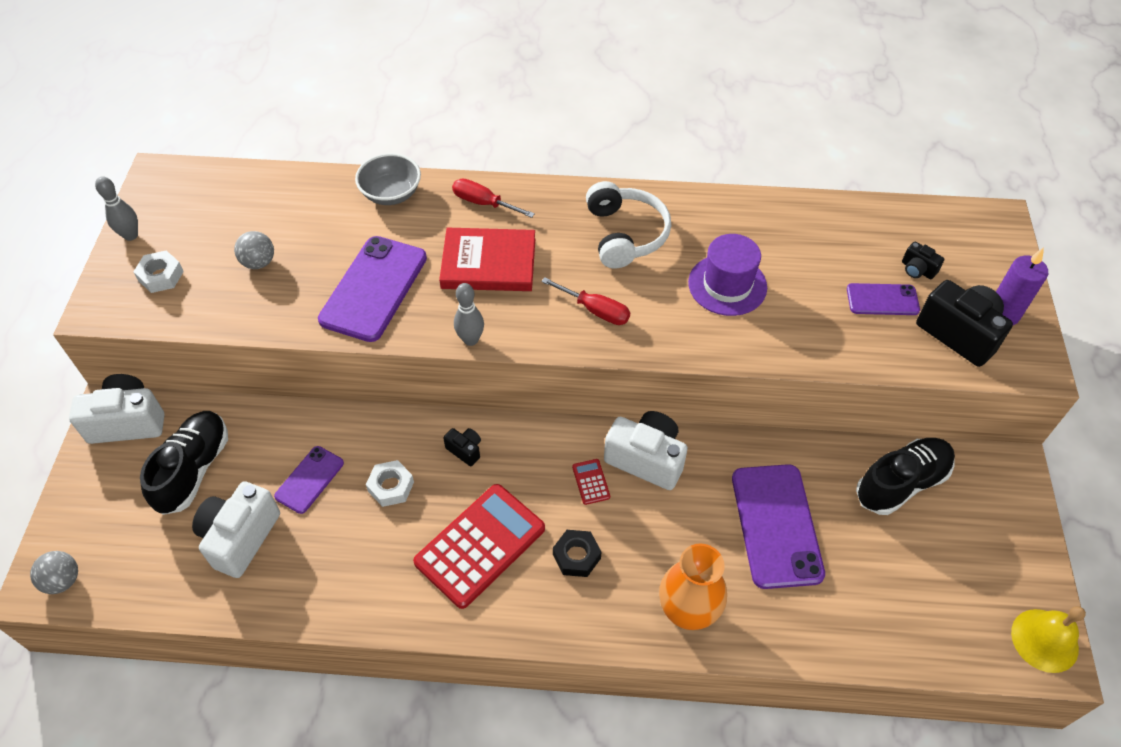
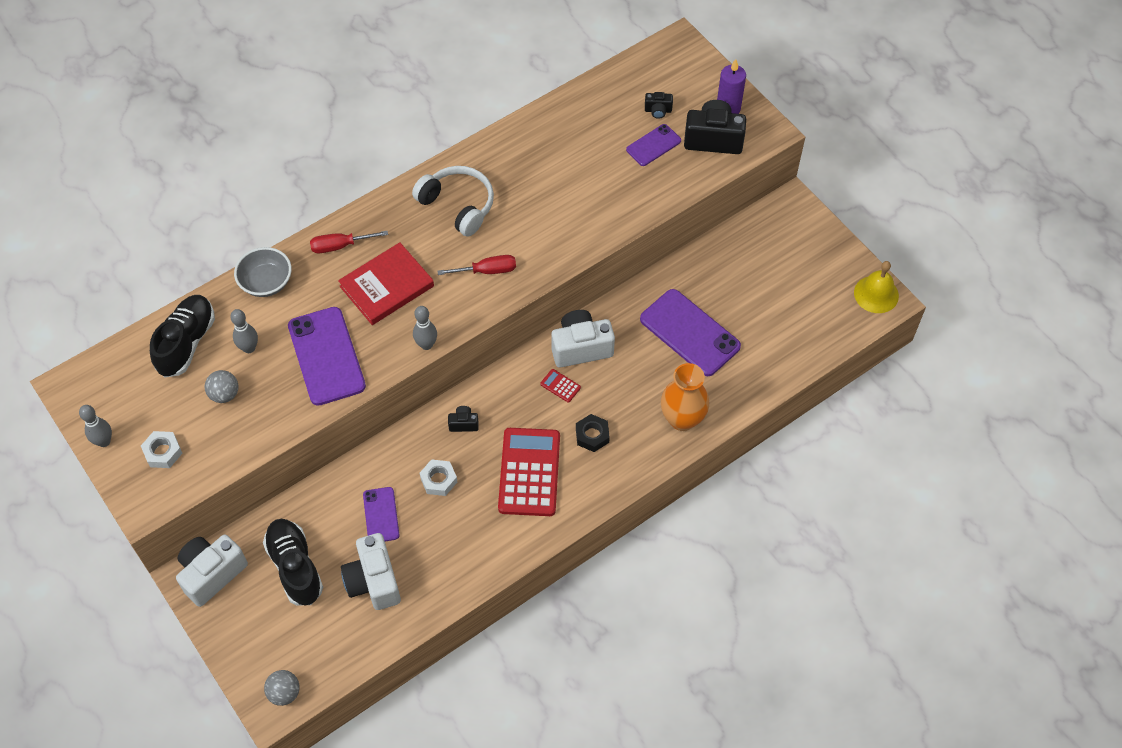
camera: 40 degrees left, 5 degrees up
(319, 238) = (249, 348): none -> grey bowling pin
(727, 285) = (553, 198): purple hat -> none
(901, 483) = (738, 256): black shoe -> black shoe (186, 343)

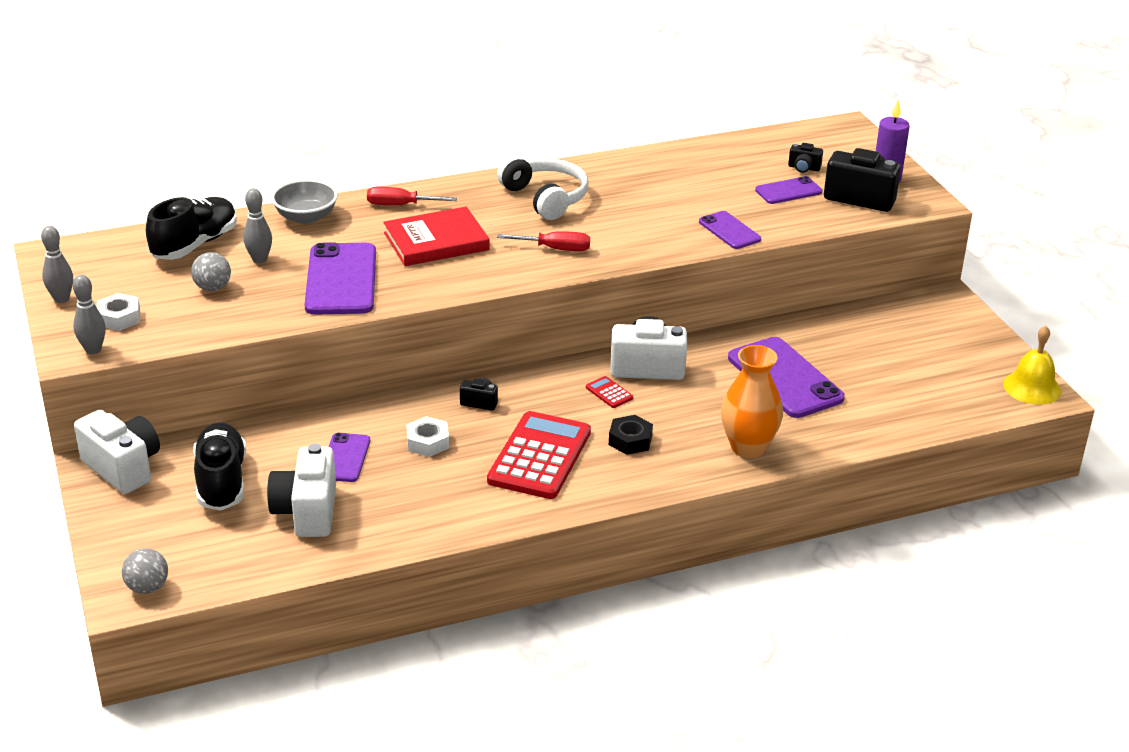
camera: 15 degrees right, 25 degrees down
(212, 574) = (123, 468): white camera -> white camera turned 75 degrees clockwise
(426, 345) = (458, 291): grey bowling pin -> grey bowling pin (93, 350)
(620, 210) = (729, 231): none -> purple phone

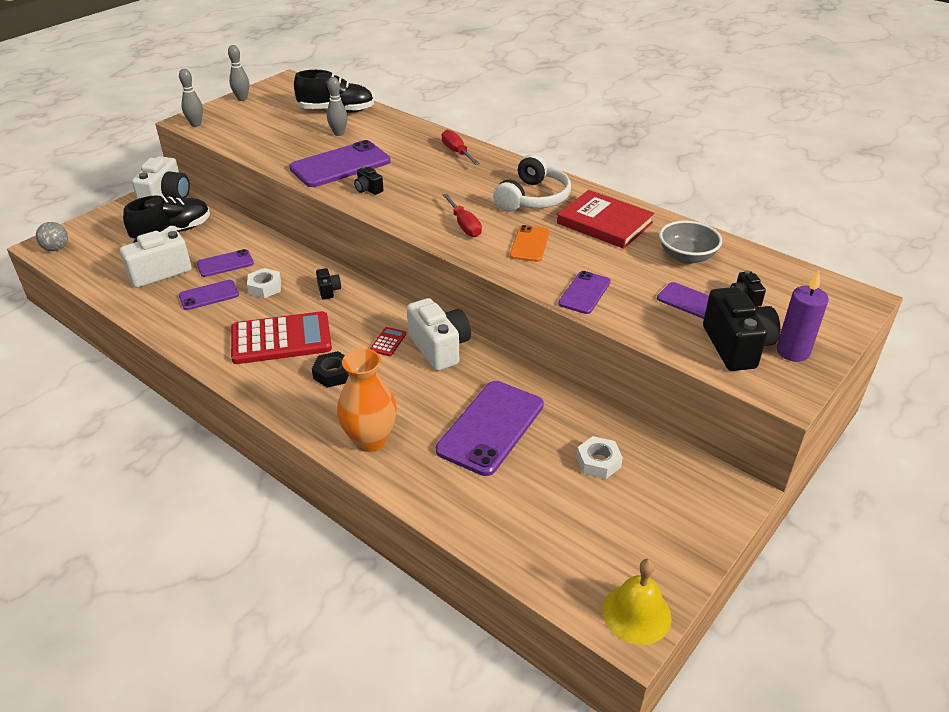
camera: 60 degrees right, 5 degrees up
(119, 318) = (235, 119): white nut -> white nut (598, 462)
(213, 288) = (292, 132): grey ball -> none
(306, 217) = (405, 129): grey bowl -> grey bowl (686, 257)
(402, 485) = (209, 295): none -> purple phone
(419, 279) = (368, 189): none -> black camera
(436, 241) = (424, 179): red book -> red book (604, 223)
(625, 228) = (529, 244): none -> orange phone

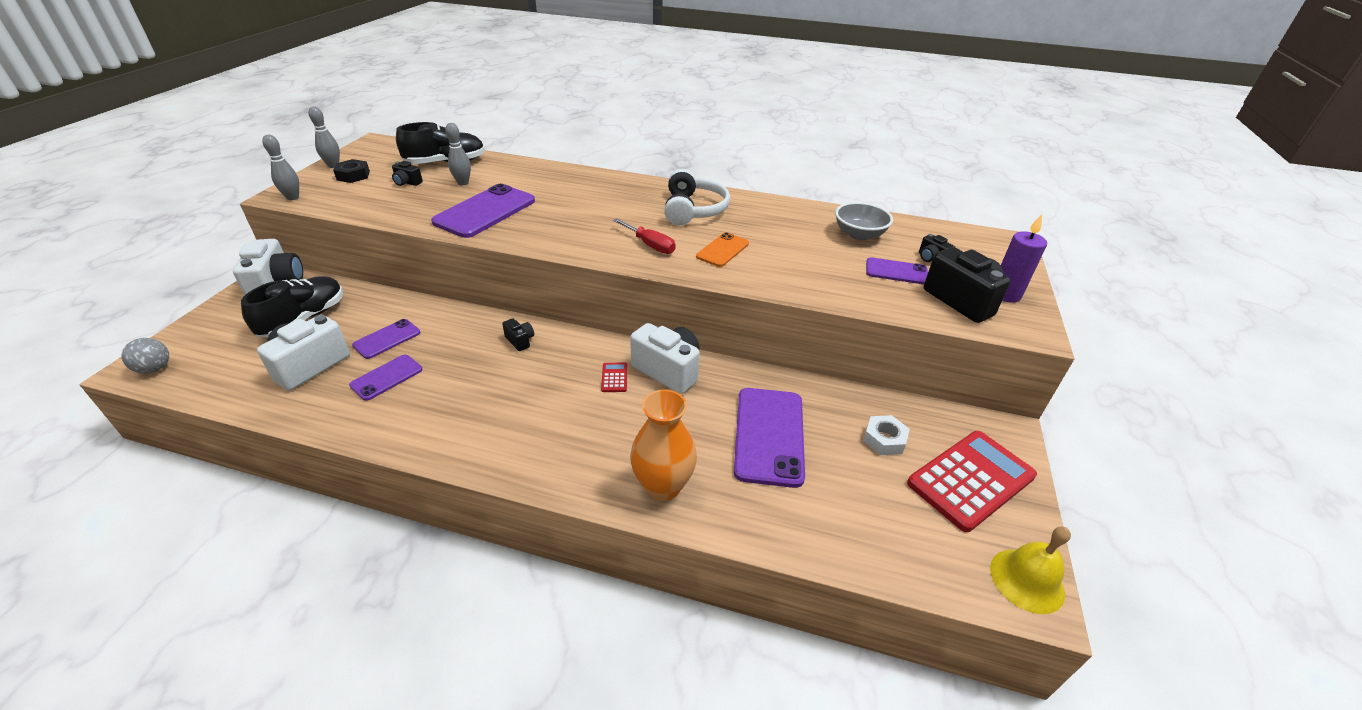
camera: 25 degrees left, 0 degrees up
(265, 287) = (448, 354): white nut -> none
(281, 339) = (499, 404): red calculator -> red calculator (971, 480)
(333, 374) = (579, 426): black nut -> black nut (353, 176)
(368, 189) = (530, 229): black camera -> black camera (407, 183)
(457, 152) = (593, 182): red screwdriver -> none
(529, 244) = (722, 250): orange phone -> orange phone turned 45 degrees clockwise
(584, 293) = (805, 283): purple phone -> none
(604, 223) = (771, 219): red book -> none

